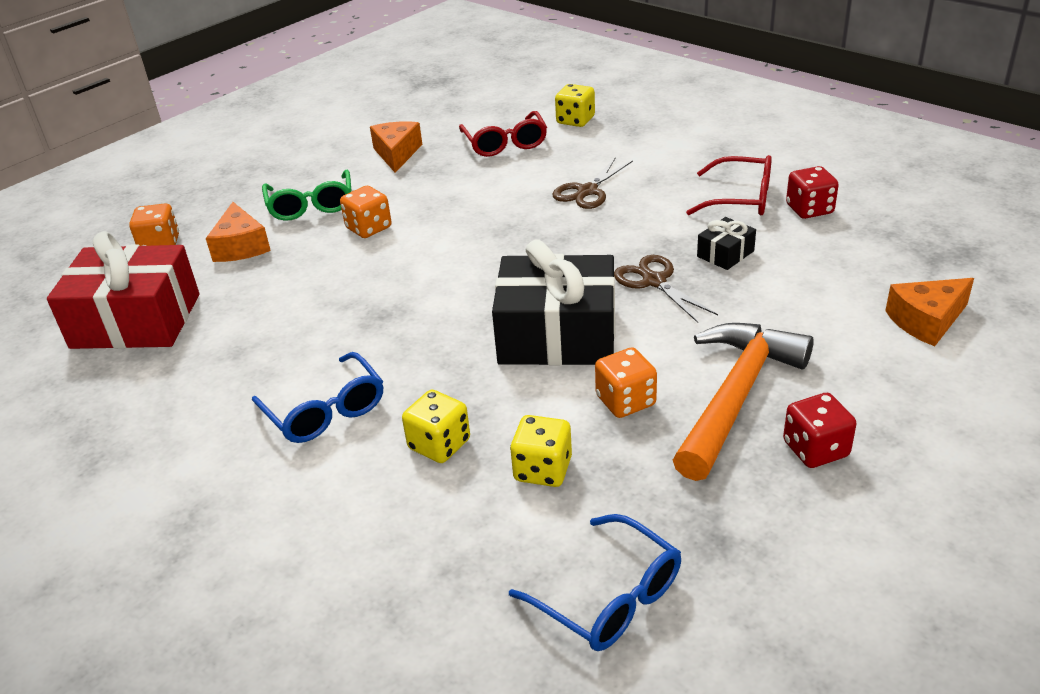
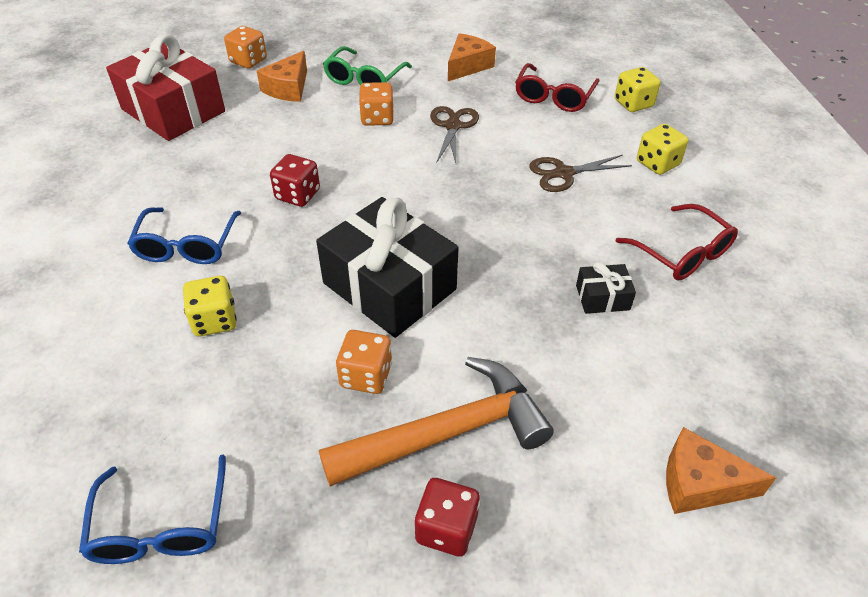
camera: 35 degrees right, 10 degrees up
(543, 469) = (247, 389): yellow dice -> yellow dice (657, 163)
(654, 281) = (515, 286): brown scissors -> brown scissors (453, 126)
(809, 209) = (732, 300): red dice -> red dice (297, 195)

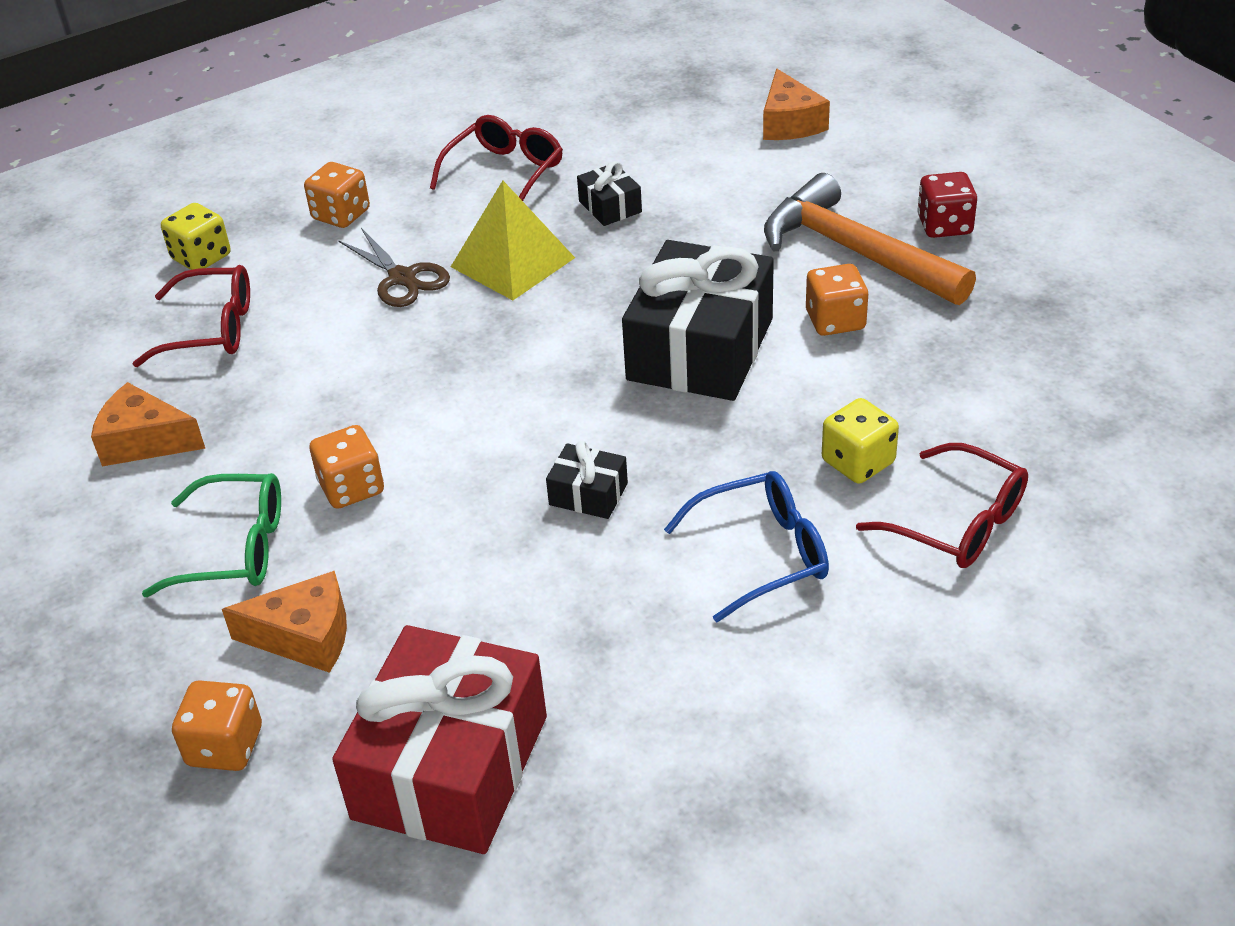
camera: 110 degrees left, 5 degrees down
(120, 345) = (956, 522): none -> red glasses
(161, 524) = (1098, 377): blue glasses -> none
(297, 195) = (588, 494): red dice -> black gift
(453, 126) = (336, 402): brown scissors -> none
(554, 226) = (513, 262): none -> yellow pyramid
(657, 163) = (341, 215): yellow dice -> orange dice

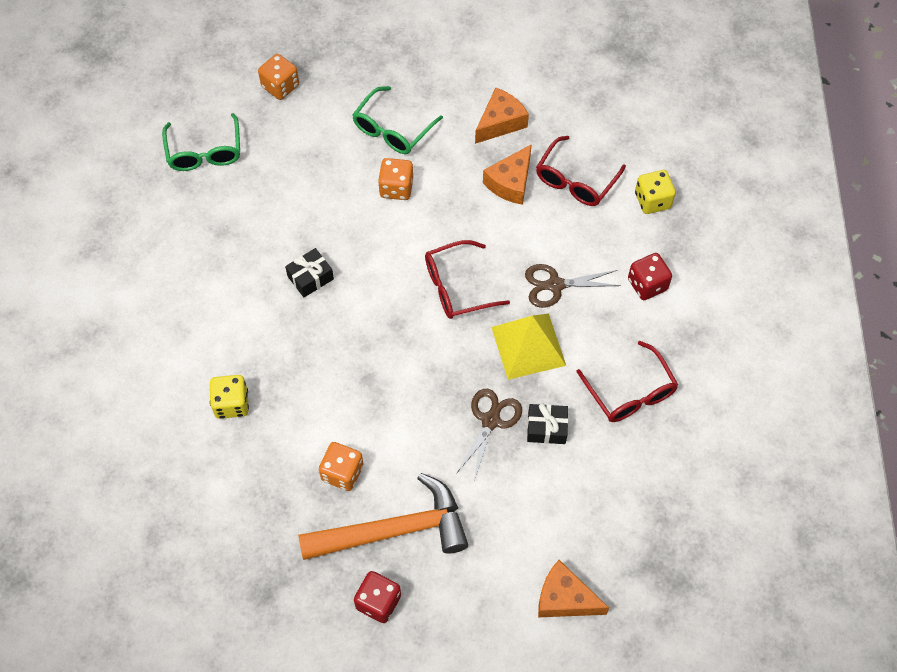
camera: 120 degrees right, 20 degrees up
(305, 636) = (316, 133): orange cheese -> orange cheese (510, 182)
(341, 215) = (647, 284): orange dice -> red dice
(450, 767) = (204, 151): red gift -> green glasses
(642, 246) = (491, 420): none -> brown scissors
(700, 349) = (374, 390): black gift -> none
(761, 554) = (212, 322): blue glasses -> none
(956, 522) = (159, 416): red glasses -> red glasses (457, 287)

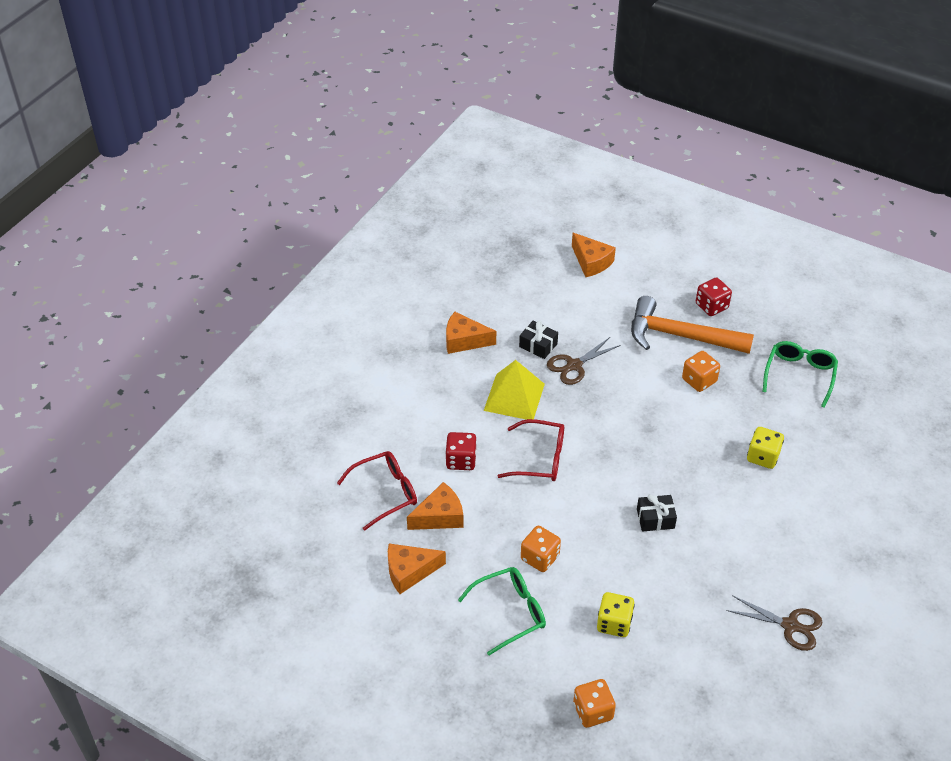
camera: 150 degrees left, 15 degrees down
(204, 151) = (700, 678): green glasses -> green glasses (799, 375)
(555, 285) = (463, 426): brown scissors -> brown scissors (790, 625)
(630, 392) = (464, 340): red glasses -> orange cheese
(647, 284) = (395, 396): red dice -> red dice (461, 460)
(652, 201) = (338, 449): yellow dice -> yellow dice (614, 623)

